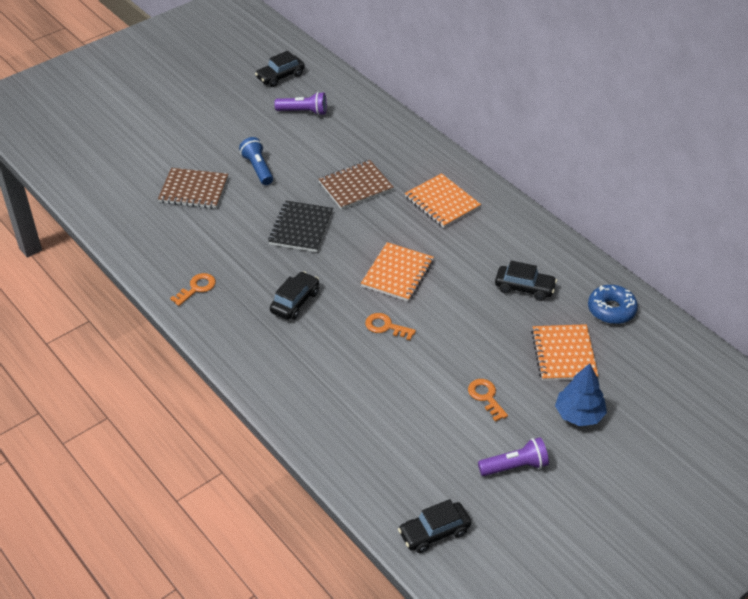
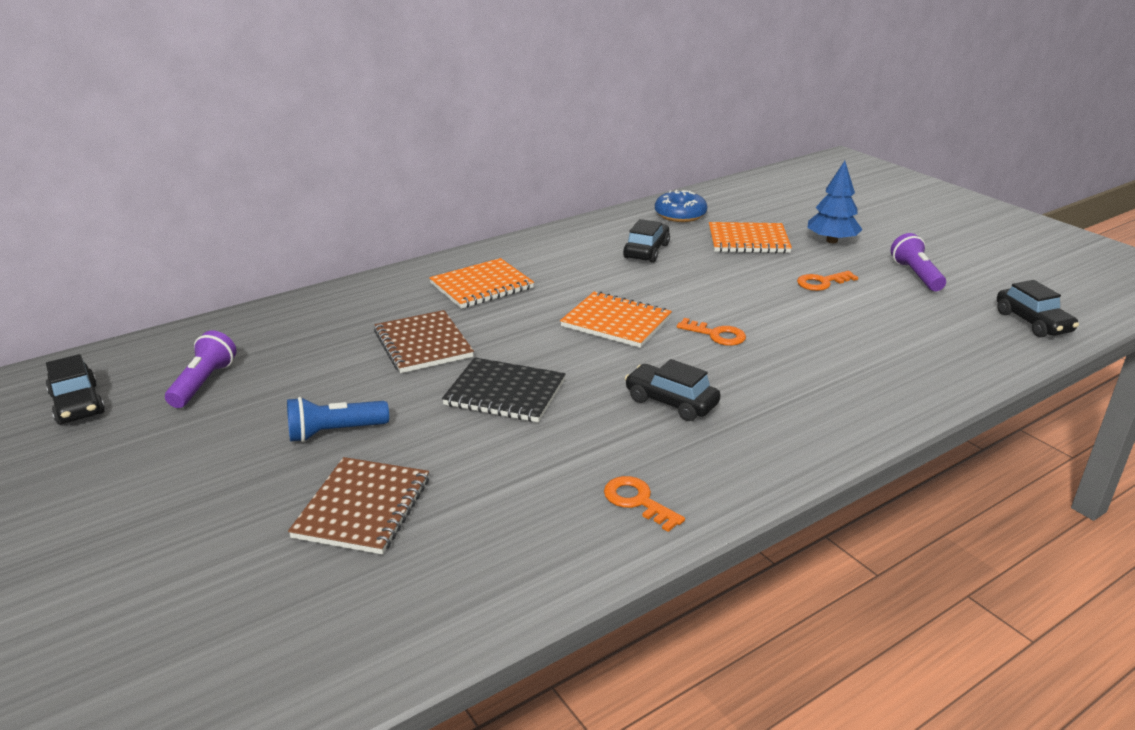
camera: 85 degrees left, 15 degrees down
(386, 327) = (716, 335): orange key -> orange key turned 90 degrees counterclockwise

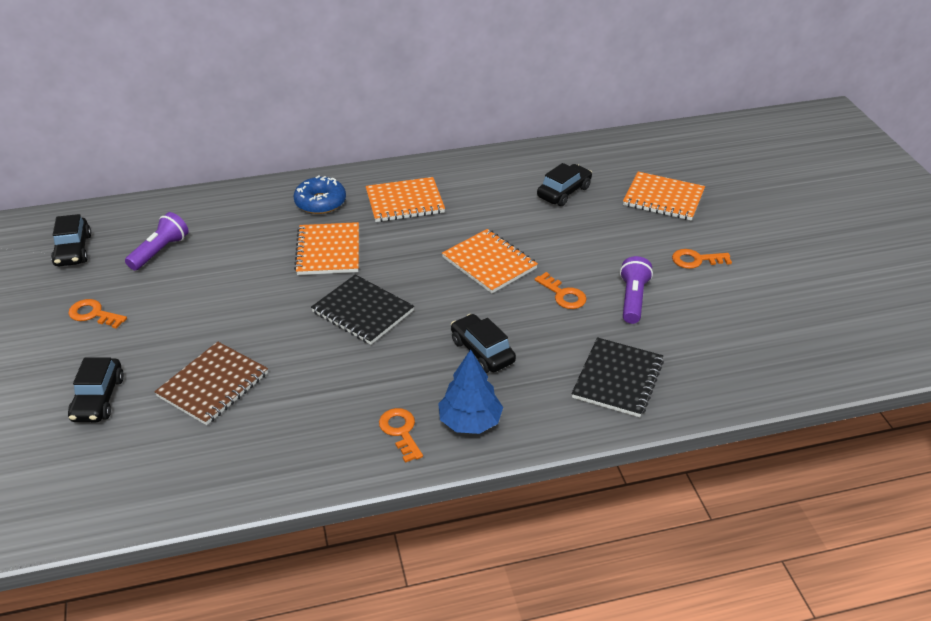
camera: 20 degrees right, 10 degrees up
(144, 466) = (93, 314): none -> orange key
(335, 432) = (226, 317): blue flashlight -> none
(423, 344) = (328, 251): brown notebook -> orange notebook
(680, 215) = (622, 156): blue donut -> blue donut (320, 202)
(831, 241) = (741, 214): blue tree -> blue tree (470, 422)
(834, 396) = (617, 379): none -> black notebook
(916, 275) = (791, 270): purple flashlight -> purple flashlight (633, 299)
(1032, 322) = (860, 347): black car -> black car (98, 399)

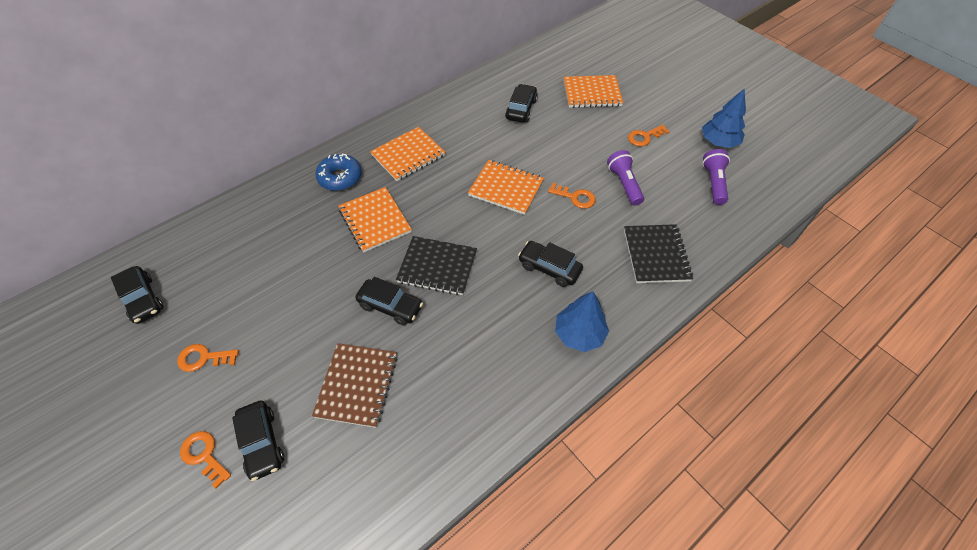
camera: 25 degrees left, 15 degrees up
(160, 251) = (227, 272): purple flashlight -> purple flashlight (713, 183)
(291, 330) = (390, 306): none -> black car
(400, 431) = (534, 365): orange key -> orange key (204, 455)
(791, 292) = (718, 142): none -> blue tree

